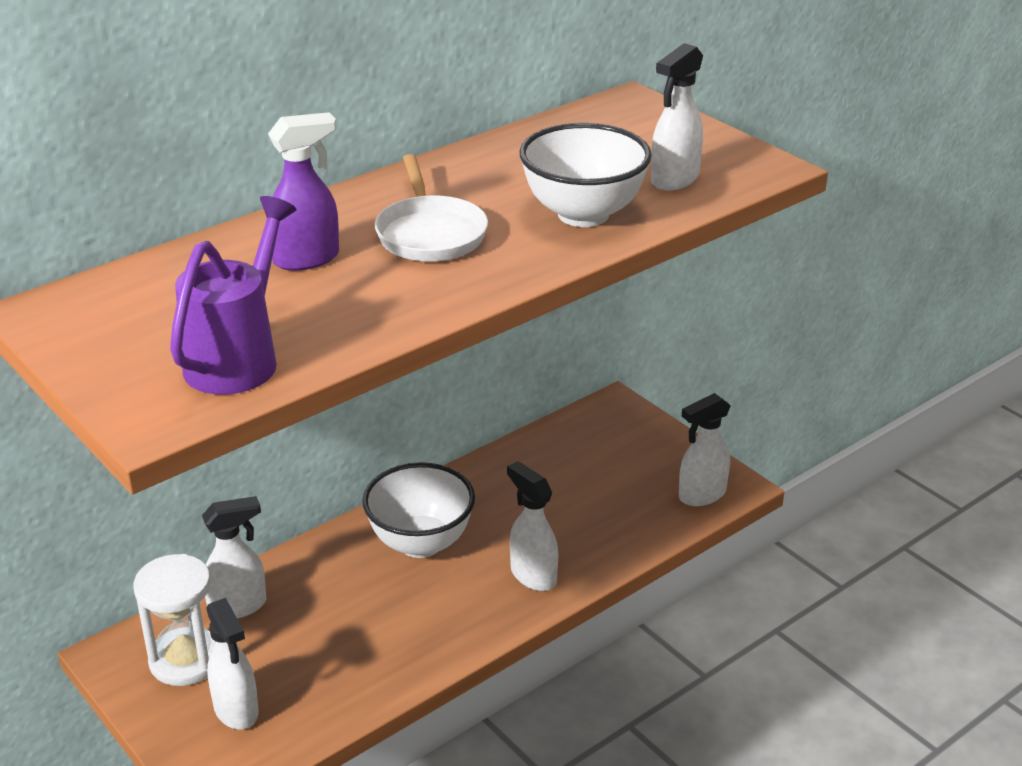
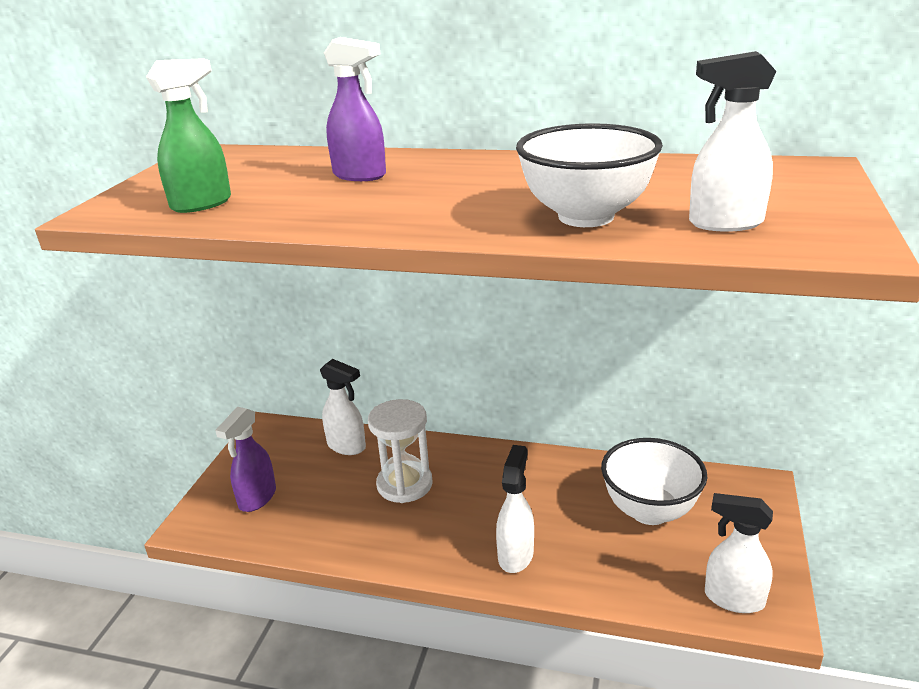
camera: 55 degrees right, 5 degrees down
(186, 660) = (283, 455): white hourglass -> white hourglass (404, 484)
(236, 710) = (257, 498): white spray bottle -> purple spray bottle
(238, 358) = (202, 204): purple watering can -> green spray bottle
(420, 543) = (485, 482): white bowl -> white bowl (649, 511)
(430, 234) = (456, 189): white pan -> none

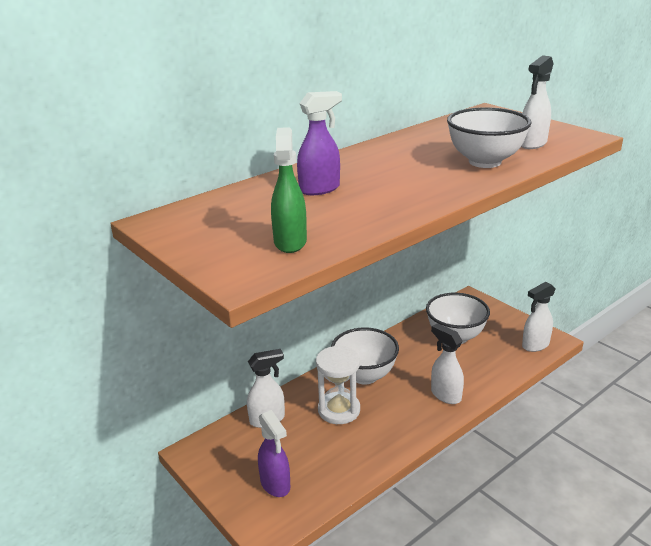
camera: 55 degrees left, 0 degrees up
(483, 474) = (364, 376): none -> white bowl

